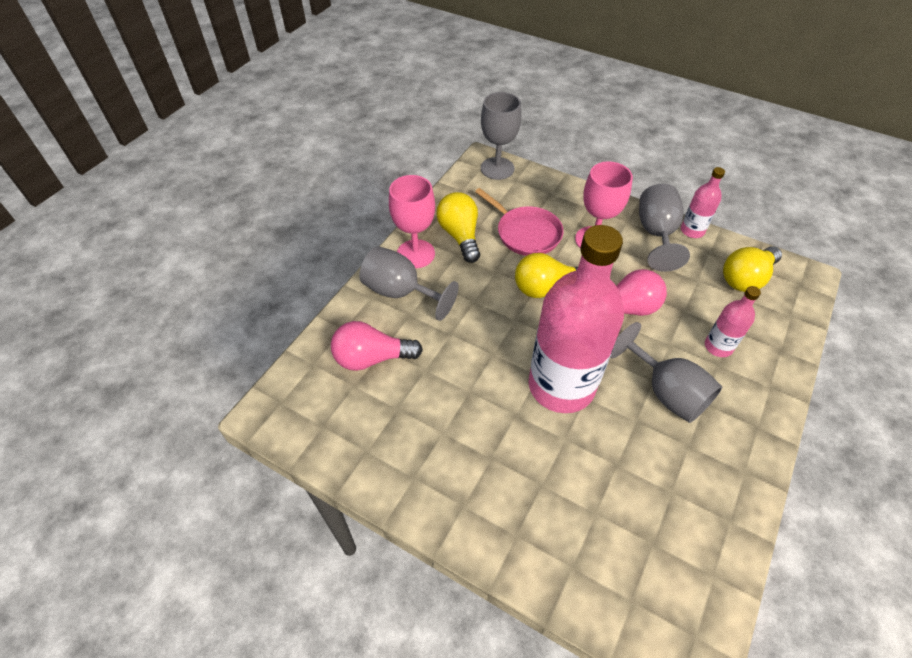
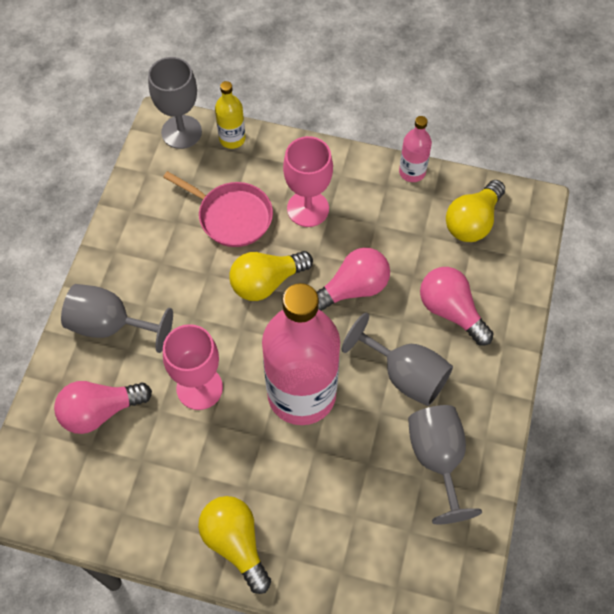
camera: 15 degrees left, 10 degrees up
(415, 254) = (114, 272): pink goblet -> pink goblet (199, 388)
(460, 236) = (159, 236): yellow light bulb -> yellow light bulb (236, 543)
(538, 180) = (232, 139): none -> yellow bottle
(656, 234) = (374, 185): grey goblet -> grey goblet (437, 459)
(718, 346) = (451, 311): pink bottle -> pink light bulb

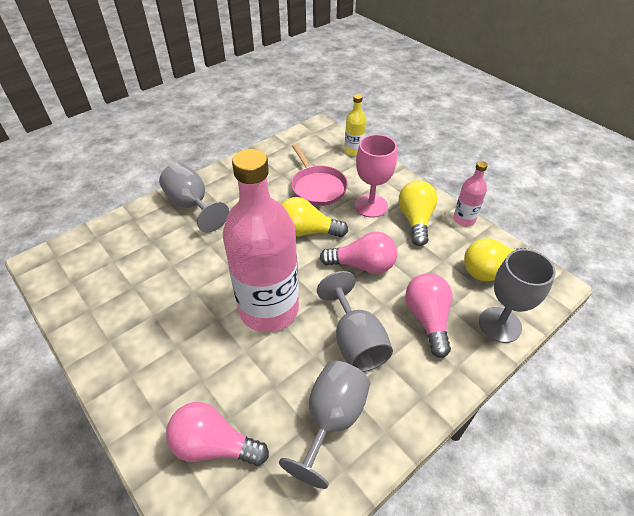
camera: 35 degrees right, 15 degrees down
(100, 411) = (139, 245): pink light bulb -> pink light bulb (214, 445)
(181, 132) = (326, 135): grey goblet -> grey goblet (500, 324)
(199, 388) = (208, 266): pink goblet -> none
(236, 543) = (133, 378): yellow light bulb -> yellow light bulb (415, 220)

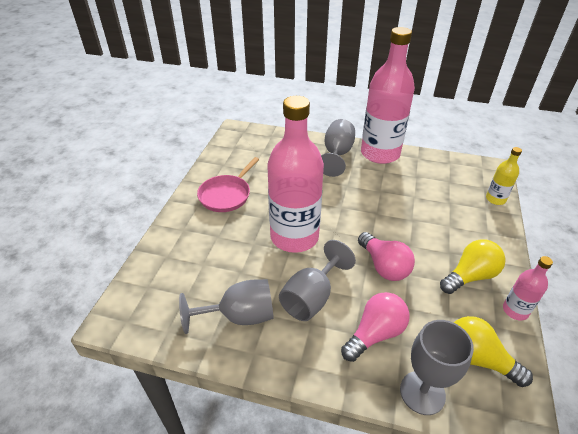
camera: 55 degrees right, 5 degrees down
(214, 445) = (181, 267): pink light bulb -> none
(227, 176) = (380, 153): none -> pink bottle
(307, 231) = (379, 218): yellow light bulb -> none
(317, 187) = (428, 201): pink pan -> pink pan (226, 195)
(371, 206) = (449, 240): pink goblet -> none

